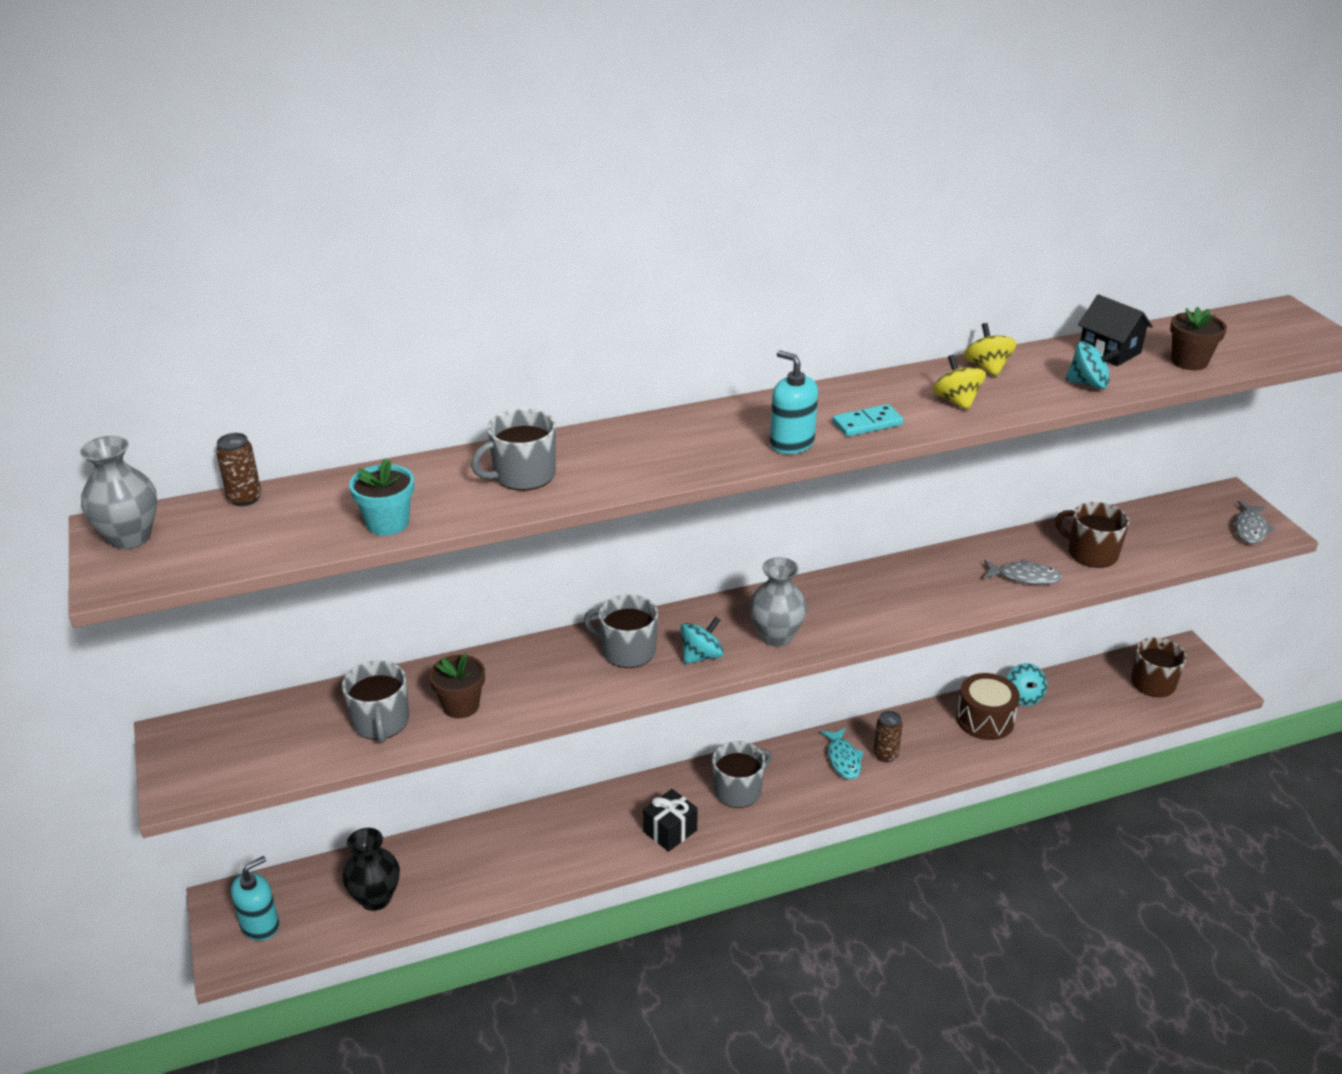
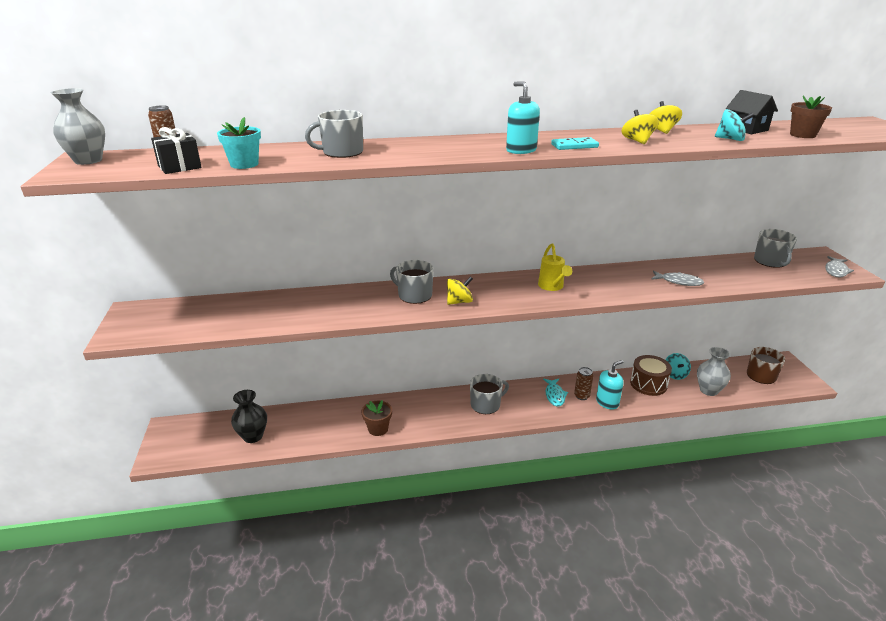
camera: 10 degrees right, 5 degrees down
(260, 925) = (182, 442): turquoise soap dispenser -> turquoise soap dispenser (607, 402)
(381, 722) = (251, 315): grey mug -> grey mug (770, 261)
(461, 705) = (302, 312): brown flower pot -> brown flower pot (378, 429)
(670, 831) = (438, 422): black gift -> black gift (179, 167)
(701, 656) = (459, 302): turquoise spinning top -> yellow spinning top
(776, 636) = (510, 296): grey vase -> grey vase (708, 390)
(836, 609) = (552, 287): none -> yellow watering can
(1091, 553) = (725, 274): brown mug -> none

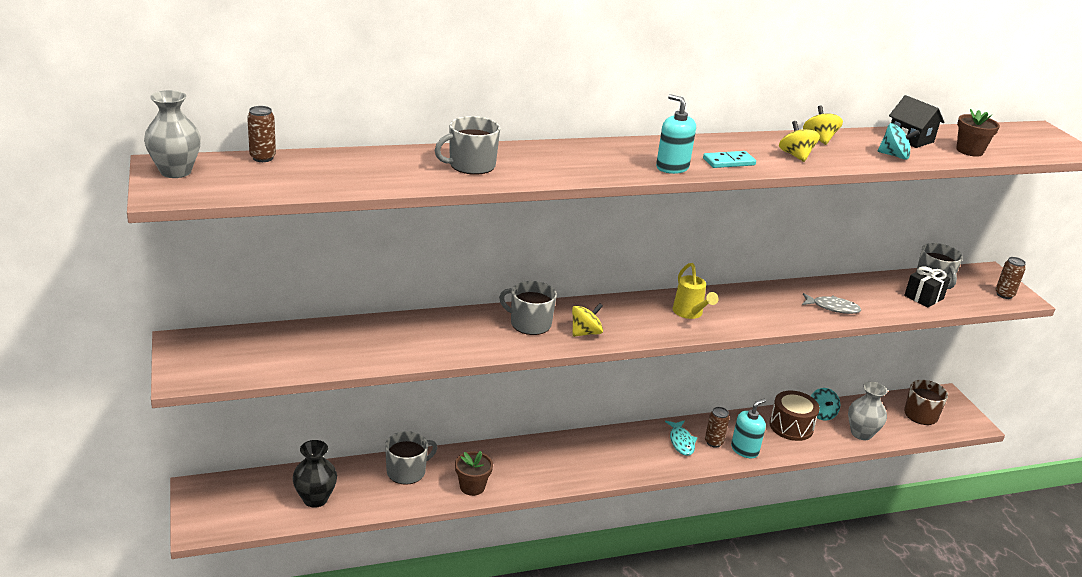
camera: 10 degrees left, 0 degrees up
(179, 167) = (295, 185): black gift -> black gift (923, 297)
(244, 164) = (368, 183): turquoise flower pot -> none
(486, 404) = (599, 454): grey mug -> grey mug (407, 471)
(836, 271) = (1004, 295): grey fish -> brown can

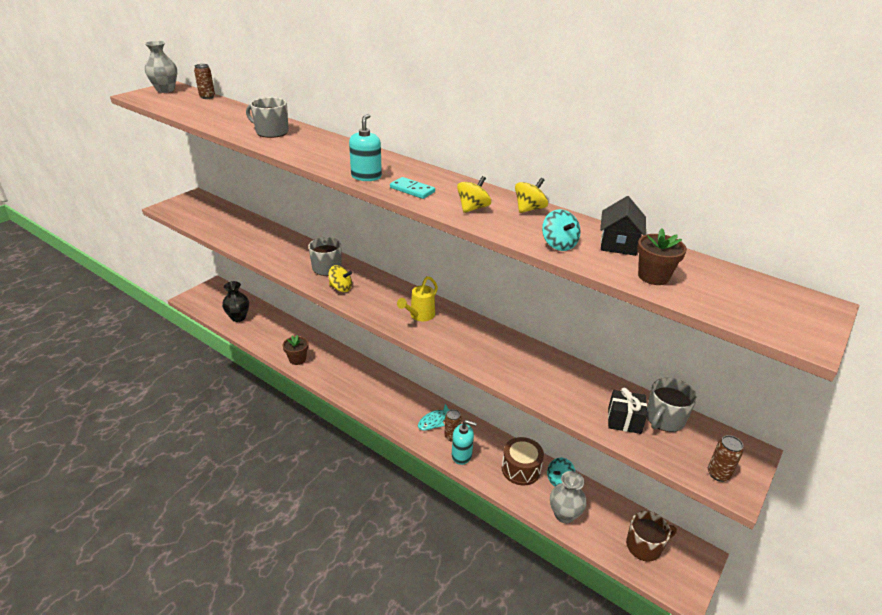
camera: 55 degrees right, 5 degrees up
(407, 471) = (288, 333): grey mug -> none
(833, 308) = (525, 375): grey fish -> none

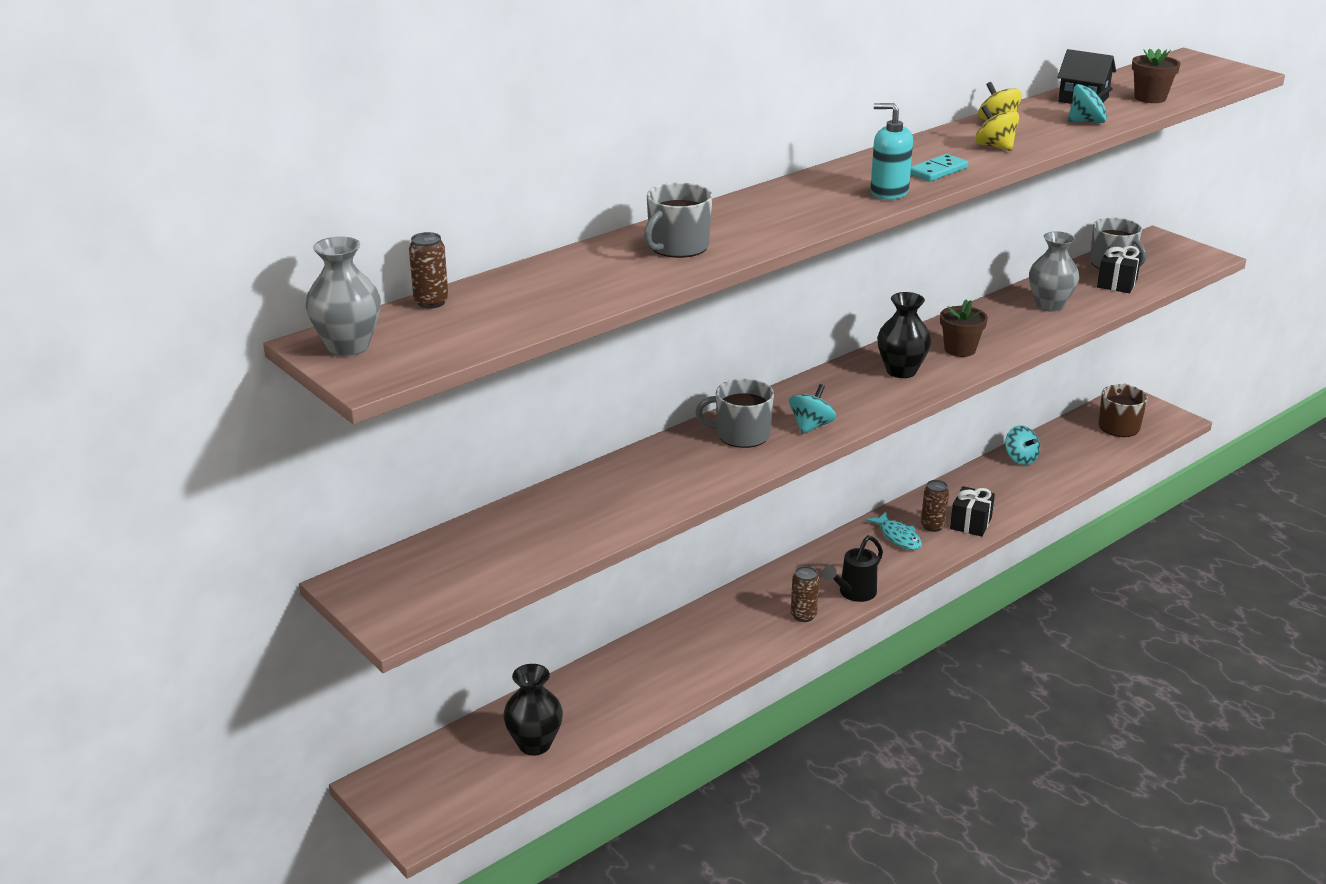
camera: 75 degrees left, 5 degrees down
(297, 359) = (708, 665): brown flower pot -> brown flower pot (960, 349)
(341, 288) = (811, 426): yellow spinning top -> turquoise spinning top
(370, 406) = (853, 593): none -> black watering can
(419, 316) = (901, 371): yellow watering can -> black vase
(461, 455) = (970, 523): turquoise soap dispenser -> black gift
(521, 469) = (999, 482): brown drum -> none
(564, 514) = (1075, 466): grey vase -> grey vase (1049, 305)
(718, 474) = (1189, 258): brown can -> brown can (803, 615)

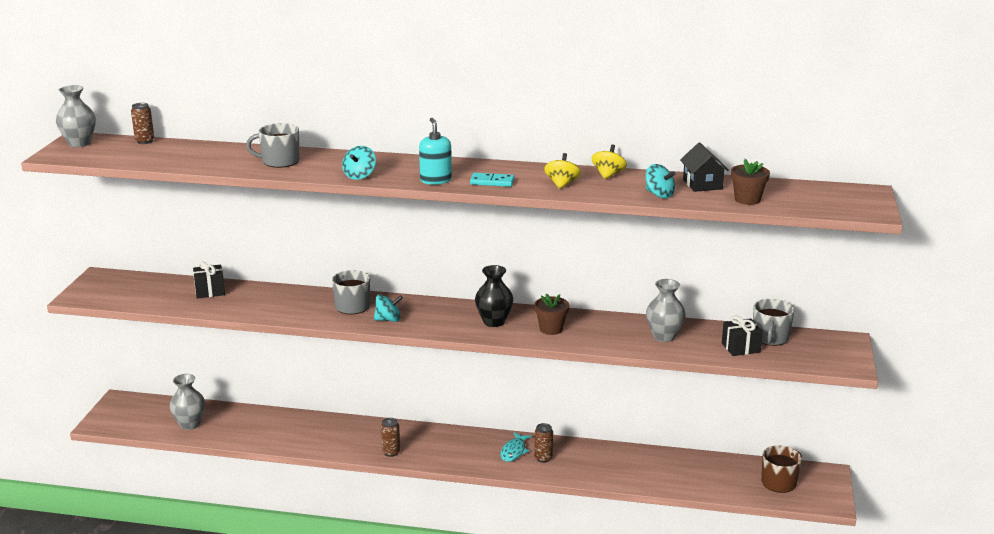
camera: 50 degrees right, 5 degrees down
(534, 744) = (189, 424): black vase -> grey vase
(853, 593) = (434, 459): black watering can -> none
(970, 523) = (566, 470): black gift -> black gift (210, 291)
(1020, 458) = (673, 460): turquoise spinning top -> turquoise spinning top (359, 176)

